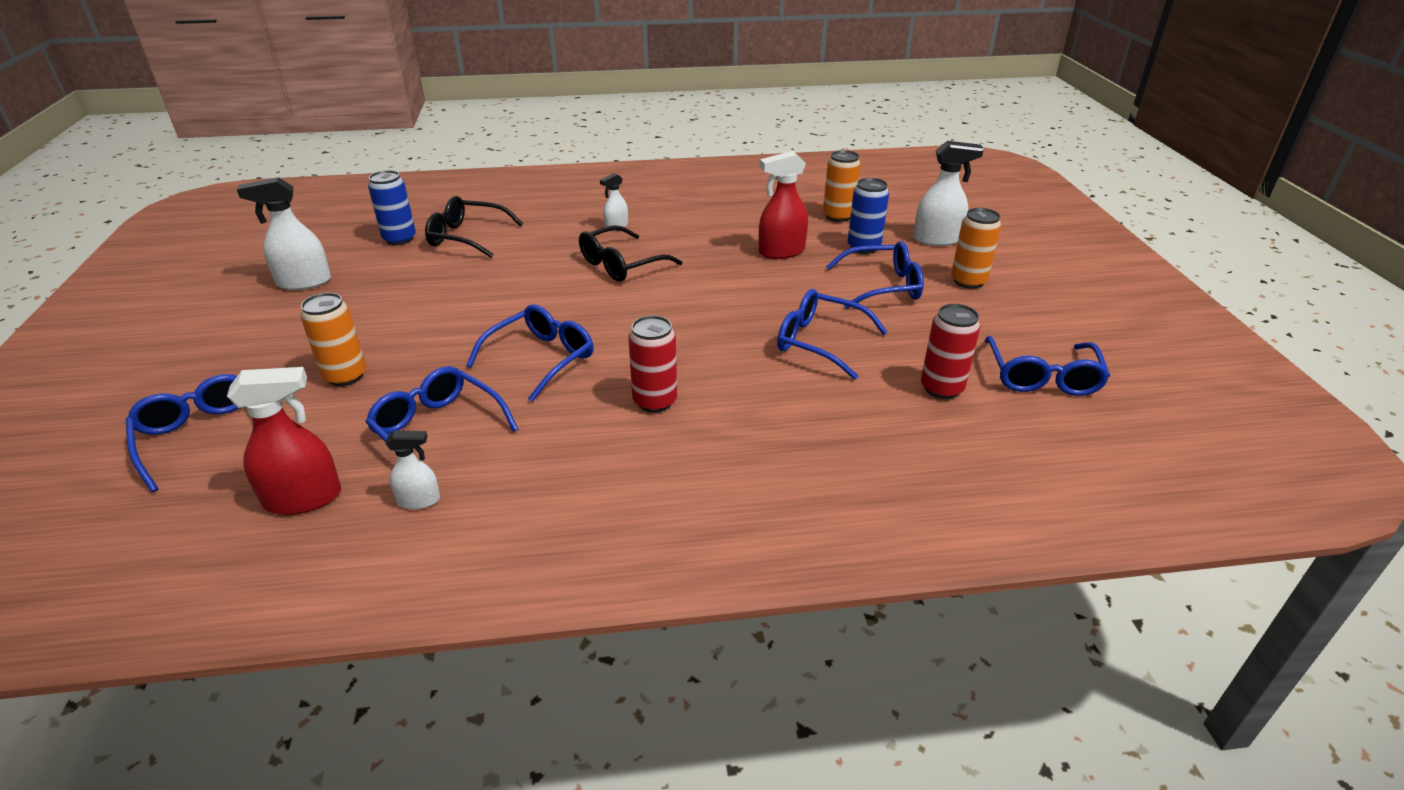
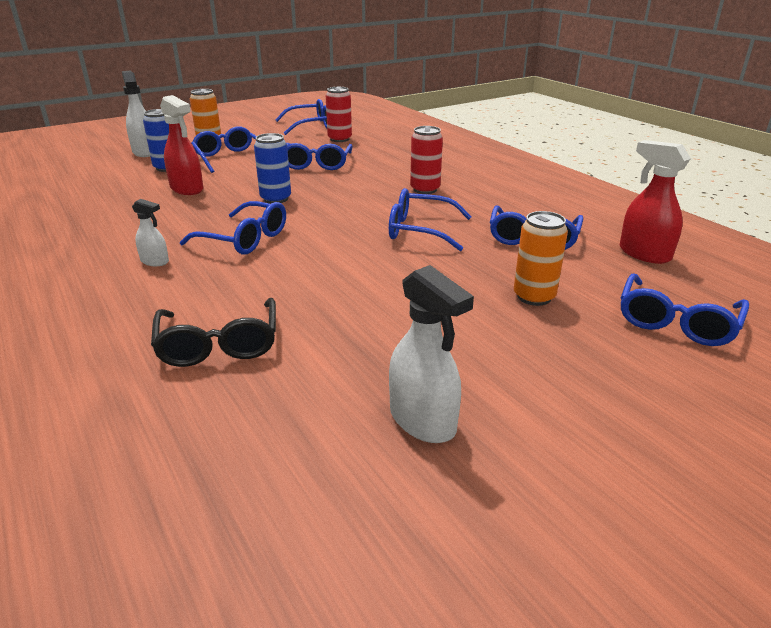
camera: 115 degrees left, 5 degrees down
(399, 239) = (249, 399): blue can -> blue can (275, 199)
(419, 500) = (588, 222): white spray bottle -> none
(621, 264) = (244, 239): black glasses -> blue glasses
(838, 216) = (105, 181): orange can -> none

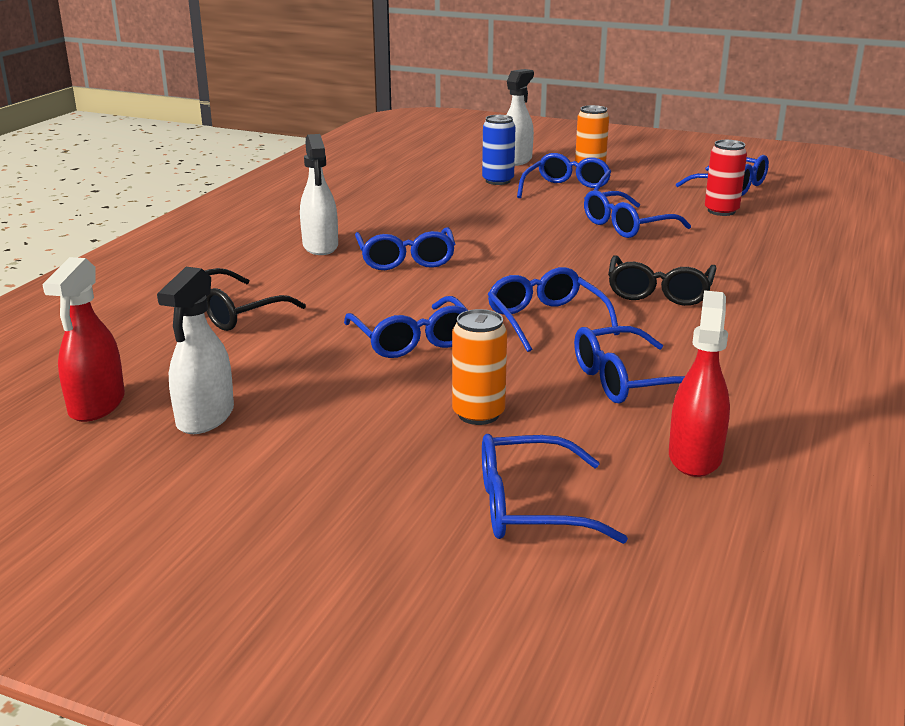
camera: 55 degrees right, 5 degrees down
(155, 261) = (320, 246): white spray bottle -> white spray bottle, size x1.76
(187, 189) = (467, 204): red spray bottle -> red spray bottle (96, 405)
(275, 199) = (508, 240): blue can -> none
(390, 282) = (412, 340): none -> blue glasses
(425, 189) = (659, 292): red can -> black glasses

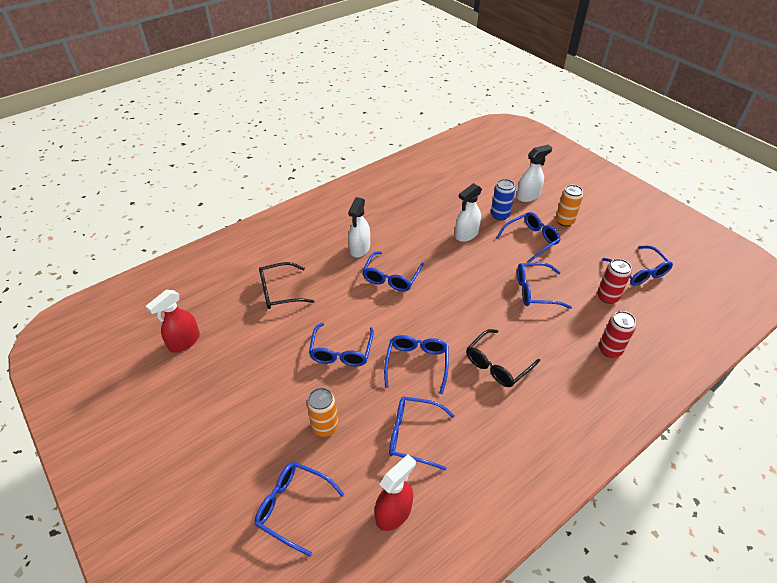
camera: 30 degrees right, 20 degrees up
(205, 417) = (216, 371): white spray bottle -> white spray bottle (466, 234)
(780, 247) = (610, 350): none -> red can

